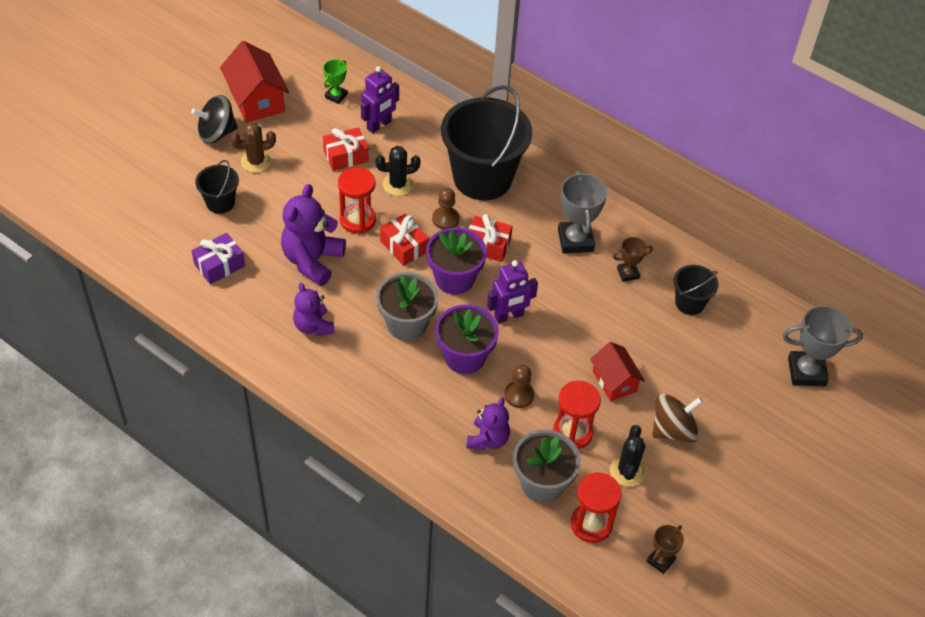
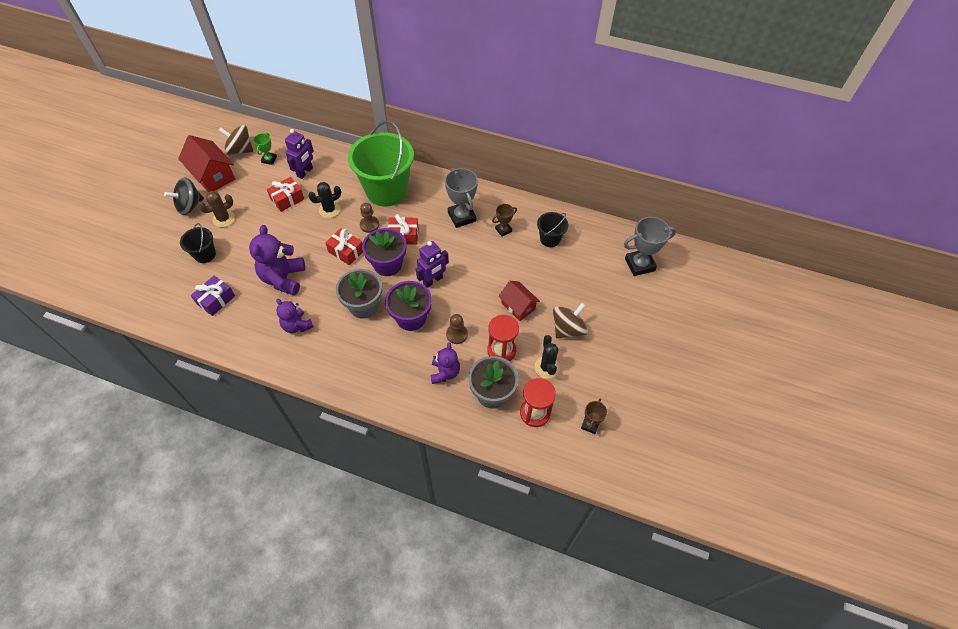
camera: 15 degrees left, 5 degrees up
(301, 73) = (240, 150): none -> brown spinning top
(357, 220) = (308, 241): red hourglass -> none
(482, 178) = (386, 190): black bucket -> green bucket

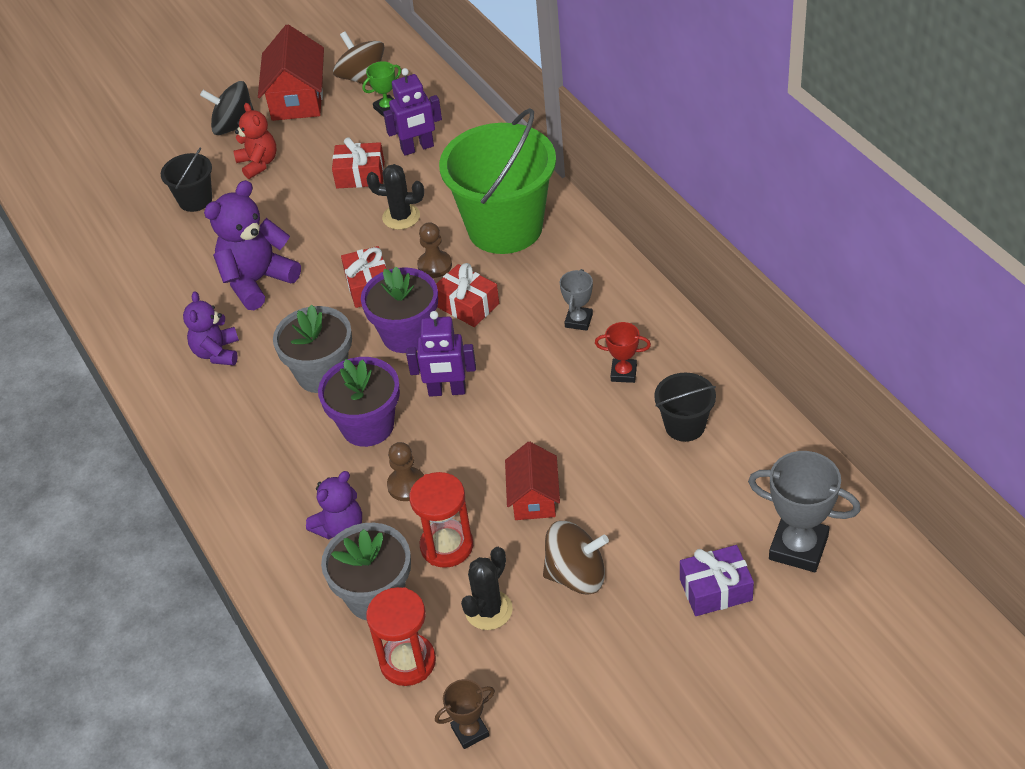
camera: 45 degrees right, 10 degrees down
(216, 300) = (155, 266): purple gift -> purple gift (715, 589)
(224, 219) = (258, 163): brown cactus -> red teddy bear
(462, 217) = (578, 321): grey trophy -> grey trophy, size x0.56
(503, 230) = (623, 373): brown trophy -> red trophy

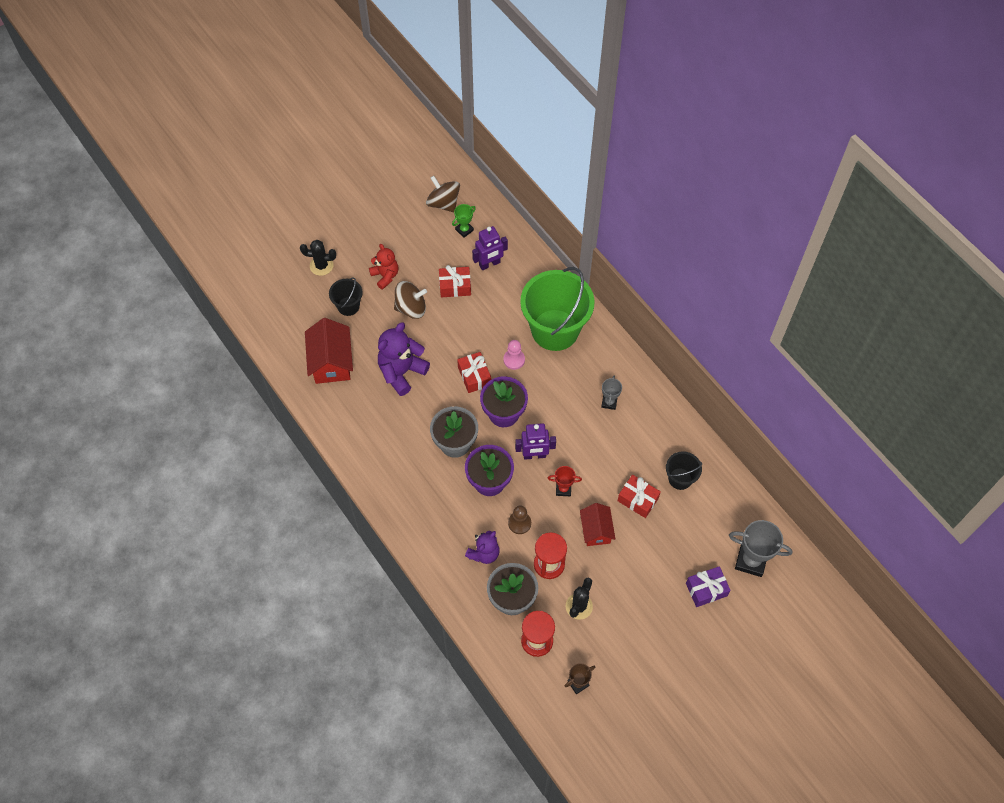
camera: 10 degrees left, 15 degrees up
(217, 353) = (385, 428): purple teddy bear -> none
(234, 126) = (363, 244): black spinning top -> none
(297, 98) = (402, 220): red house -> red house (331, 362)
(401, 217) = (487, 321): black cactus -> black cactus (321, 265)
(434, 265) = (514, 360): brown pawn -> pink pawn
(467, 305) = (538, 390): red gift -> red gift (638, 499)
(576, 575) = (626, 582): brown spinning top -> brown spinning top (411, 308)
(623, 373) = (640, 441): red trophy -> red trophy (563, 489)

